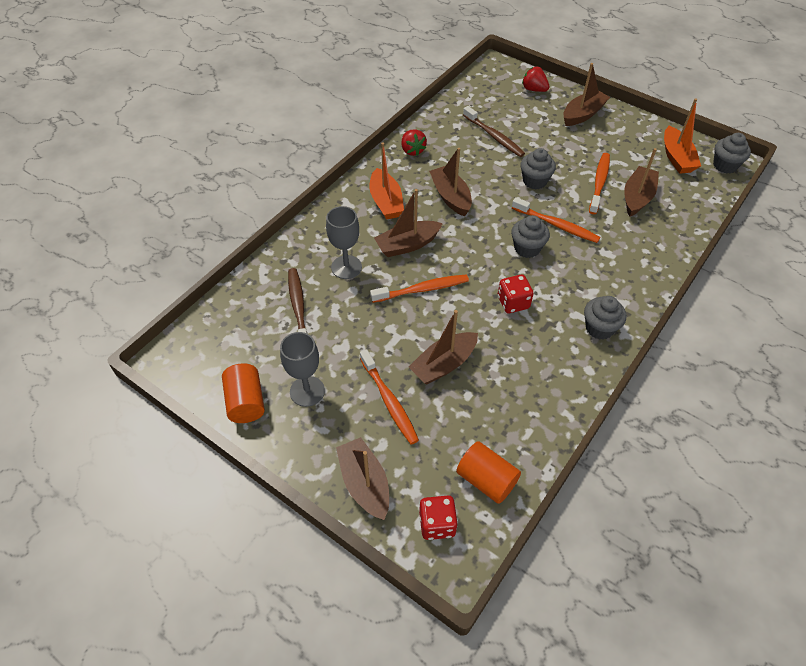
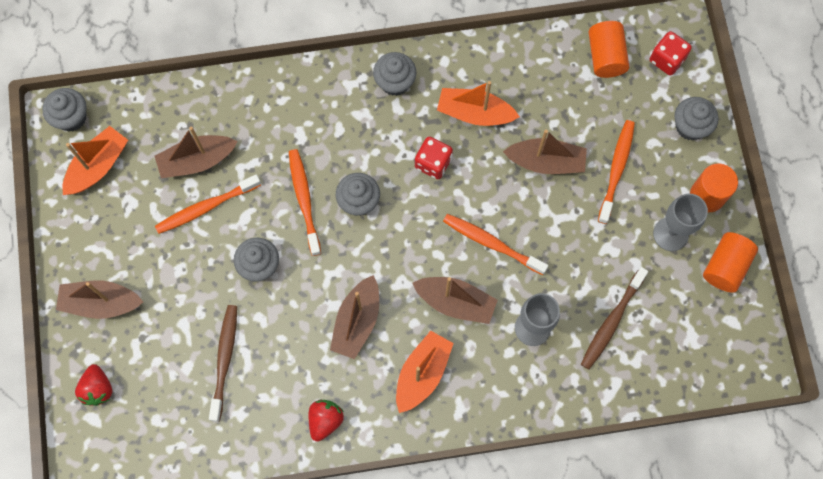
camera: 135 degrees left, 20 degrees up
(303, 441) = (707, 195): none -> orange cylinder
(365, 483) = (690, 126): brown boat -> grey cupcake
(527, 354) = (474, 113): none -> orange boat

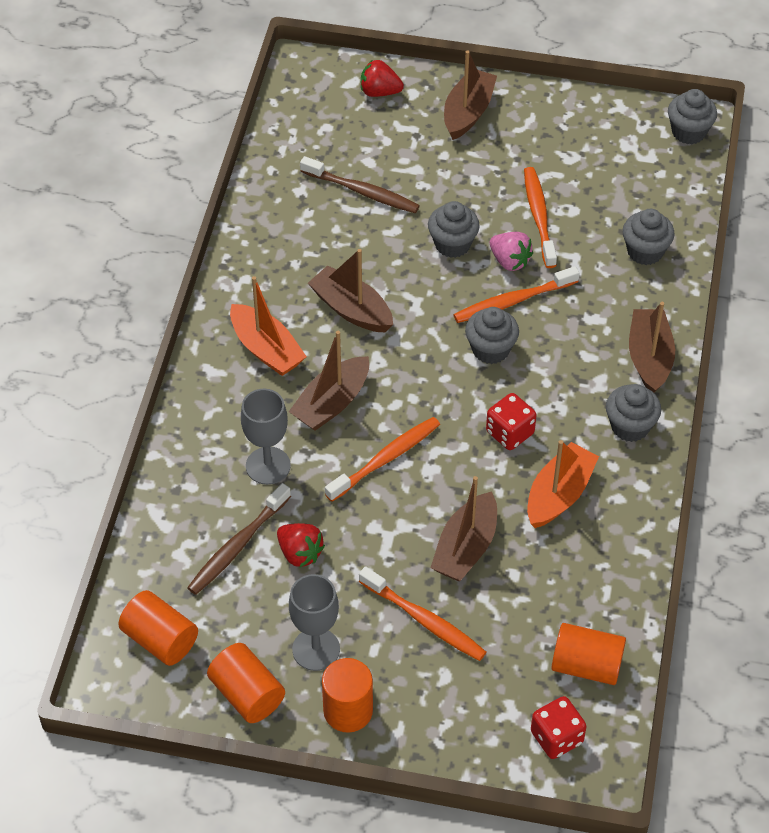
camera: 110 degrees right, 20 degrees down
(98, 166) = (622, 141): orange boat -> none
(197, 161) = (597, 222): brown boat -> brown boat (649, 358)
(262, 215) = (509, 261): none -> pink strawberry
(304, 200) = (512, 301): orange toothbrush -> orange toothbrush turned 150 degrees clockwise
(325, 420) = (258, 255): red strawberry -> red strawberry (300, 553)
(611, 322) = (237, 546): brown toothbrush -> brown toothbrush turned 105 degrees counterclockwise
(690, 126) = (450, 728): grey cupcake -> grey cupcake (645, 251)
(711, 345) = (160, 639): none -> orange cylinder

